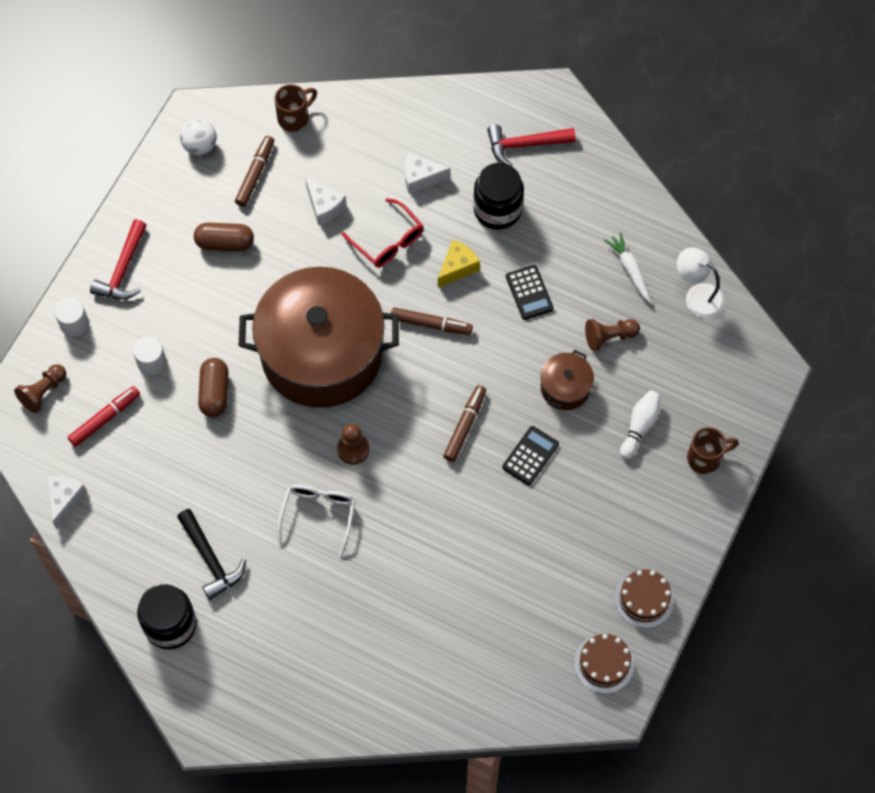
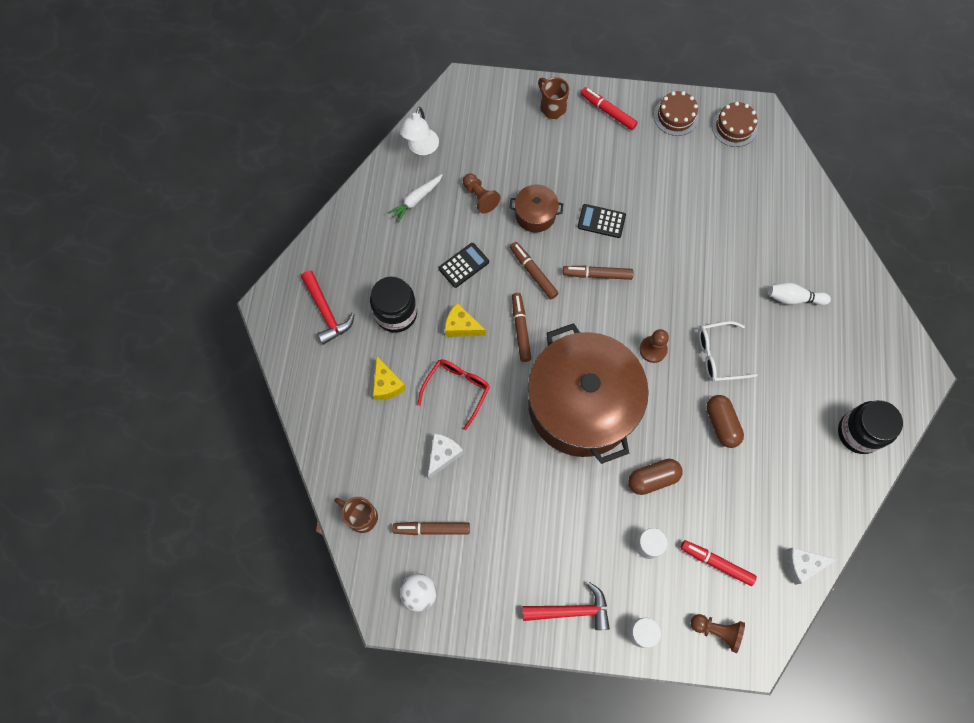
camera: 110 degrees left, 5 degrees up
(210, 559) = (792, 423): black hammer -> none
(225, 243) = (510, 528): brown capsule -> brown capsule (721, 424)
(421, 178) = (387, 384): white cheese -> yellow cheese
(493, 360) = (533, 272): none -> brown marker
(639, 426) = (545, 156): white bowling pin -> white bowling pin (793, 298)
(678, 521) = (608, 111): none -> red marker

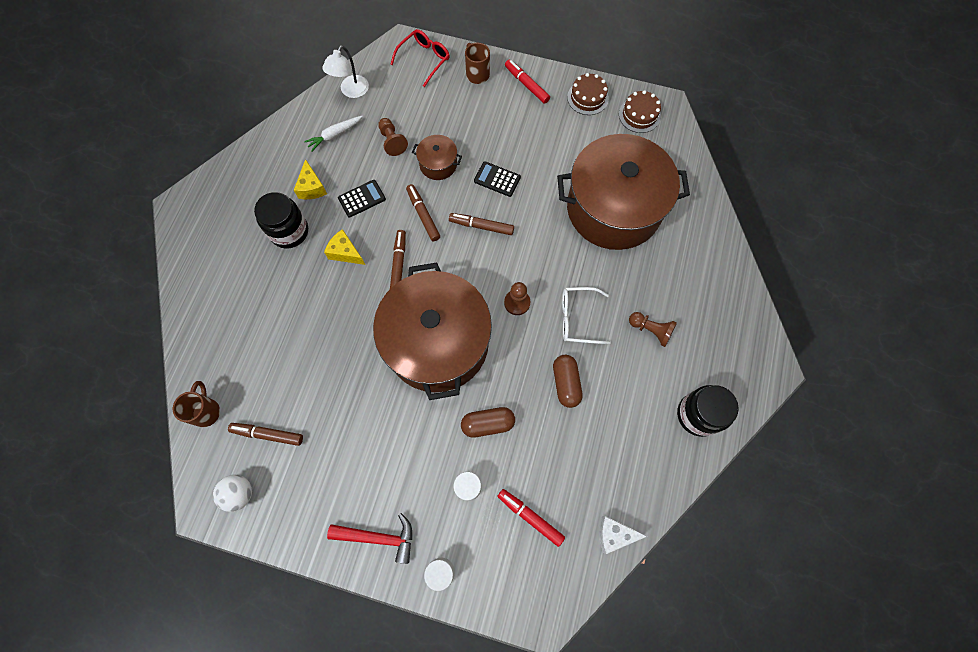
camera: 10 degrees right, 0 degrees up
(326, 312) = (227, 220): red hammer -> none
(361, 516) = (206, 411): brown mug -> brown mug turned 45 degrees clockwise
(387, 384) = (263, 293): yellow cheese -> yellow cheese (312, 187)
(443, 455) = (297, 367): white cheese -> none
(457, 390) = (326, 309): red glasses -> red glasses (424, 59)
(717, 630) = (515, 584): brown pawn -> brown pawn (651, 330)
(729, 233) = (613, 208): none -> brown pot
(793, 298) = (661, 277): white bowling pin -> none

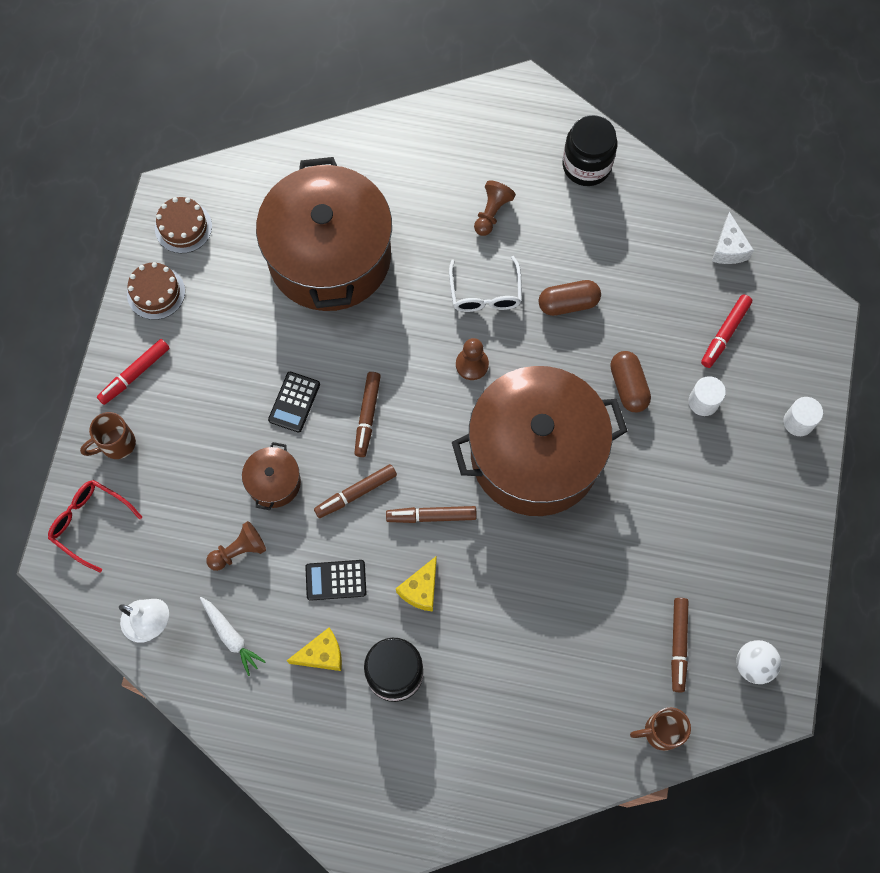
camera: 95 degrees left, 0 degrees up
(362, 199) = (336, 580): black calculator -> black calculator turned 60 degrees counterclockwise
(378, 537) = (774, 493): red hammer -> none

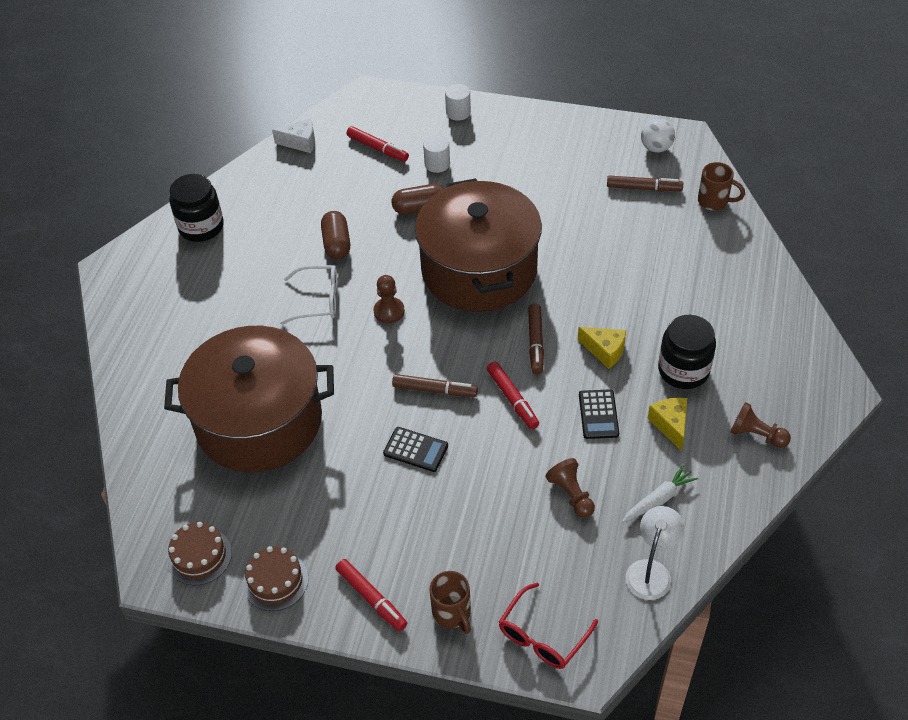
camera: 85 degrees left, 20 degrees down
(274, 482) = (500, 466): brown pot -> none
(356, 493) = (512, 399): brown marker -> red marker
(491, 213) = (236, 294): brown pawn -> brown pawn (756, 435)
(660, 732) = (714, 201): brown mug -> brown mug turned 60 degrees counterclockwise

